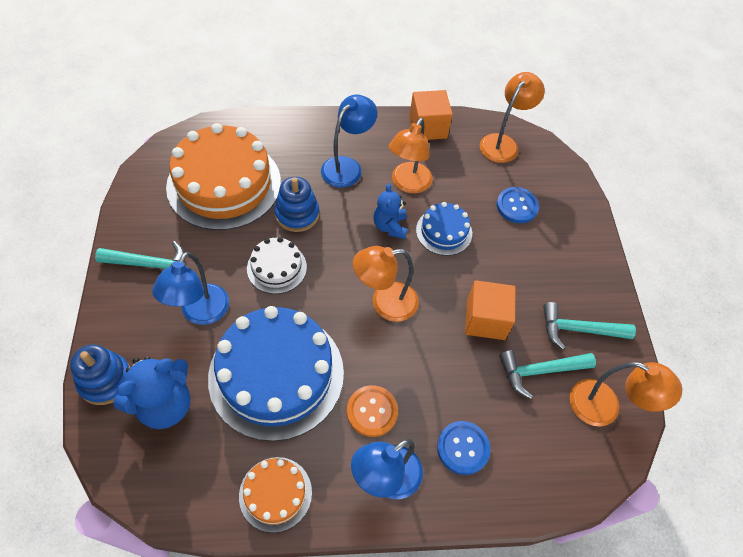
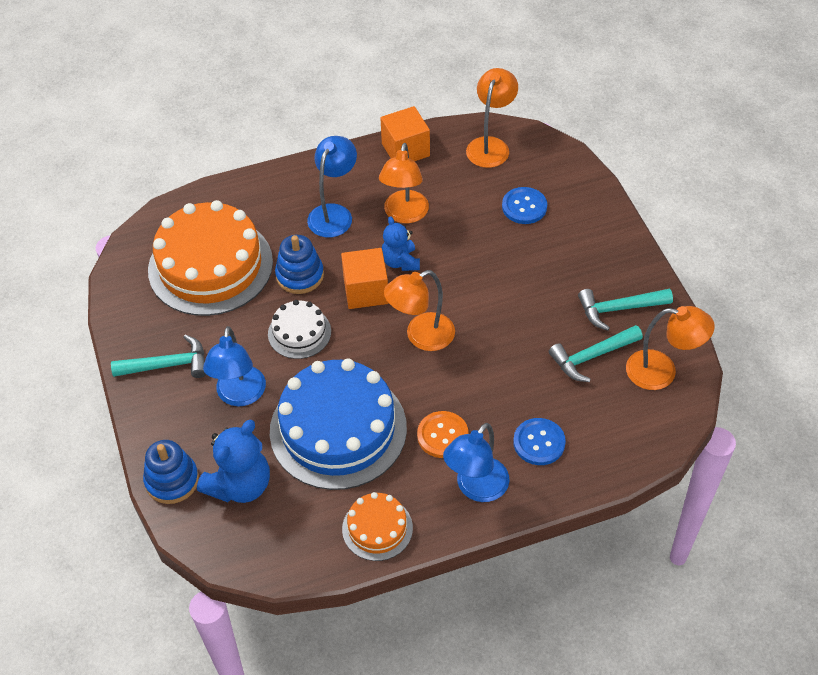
camera: 10 degrees left, 5 degrees down
(444, 231) = (457, 252): blue cake -> none
(485, 319) = (525, 324): orange cube -> orange cube (366, 291)

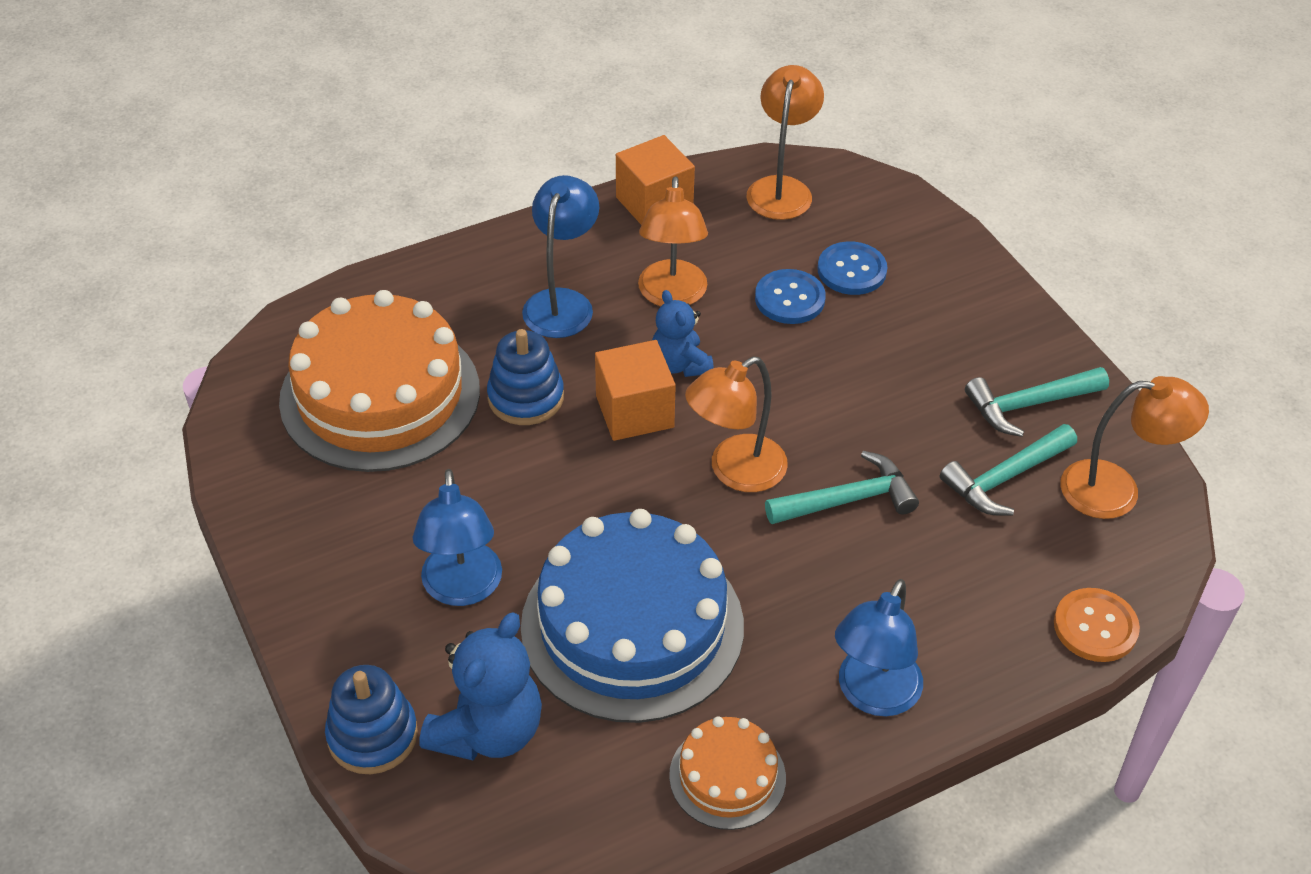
camera: 10 degrees left, 5 degrees down
(167, 365) = (335, 552): turquoise hammer -> turquoise hammer (848, 500)
(299, 332) = (541, 483): white cake -> none
(442, 435) = (801, 619): orange button -> orange button (1095, 627)
(539, 442) = (955, 615): blue button -> blue button (789, 299)

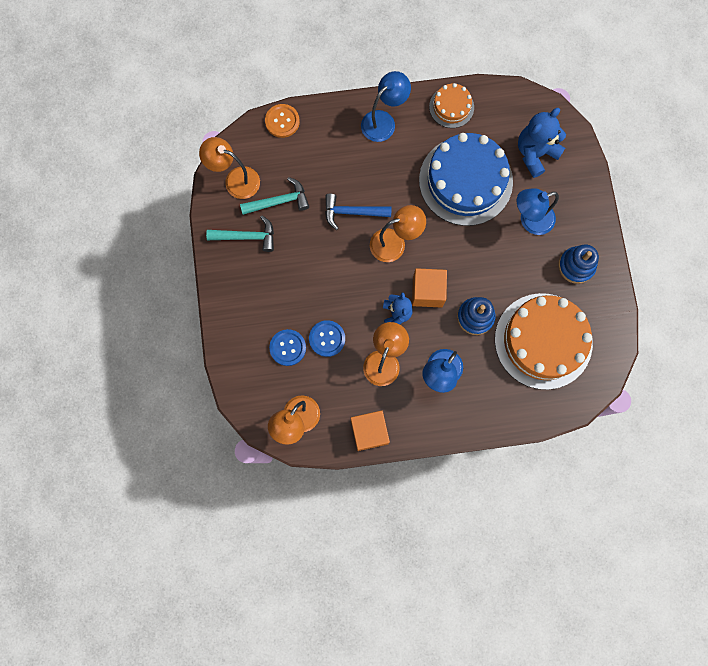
camera: 160 degrees left, 30 degrees up
(372, 735) = (580, 165): blue stacking toy -> blue stacking toy (576, 266)
(462, 589) = (530, 220): blue lamp -> blue lamp turned 120 degrees counterclockwise
(848, 500) = (352, 212): turquoise hammer -> blue hammer

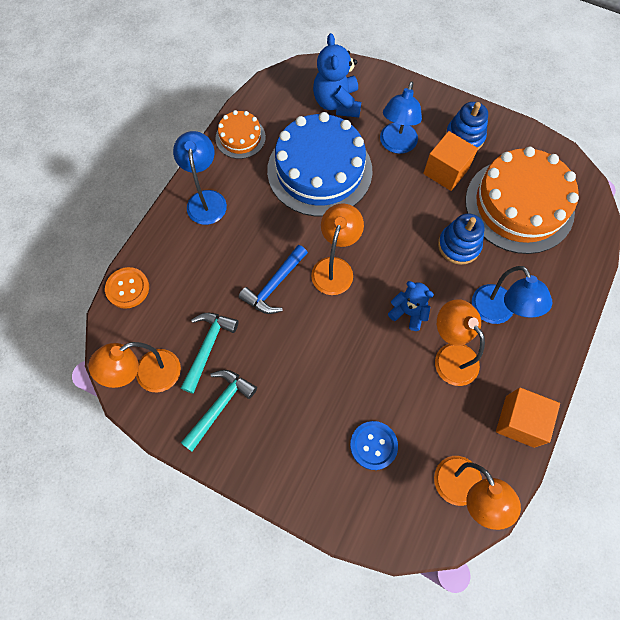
camera: 55 degrees left, 10 degrees down
(327, 338) = (390, 397): blue button -> none
(427, 292) = (405, 270): orange cube -> orange cube (446, 171)

